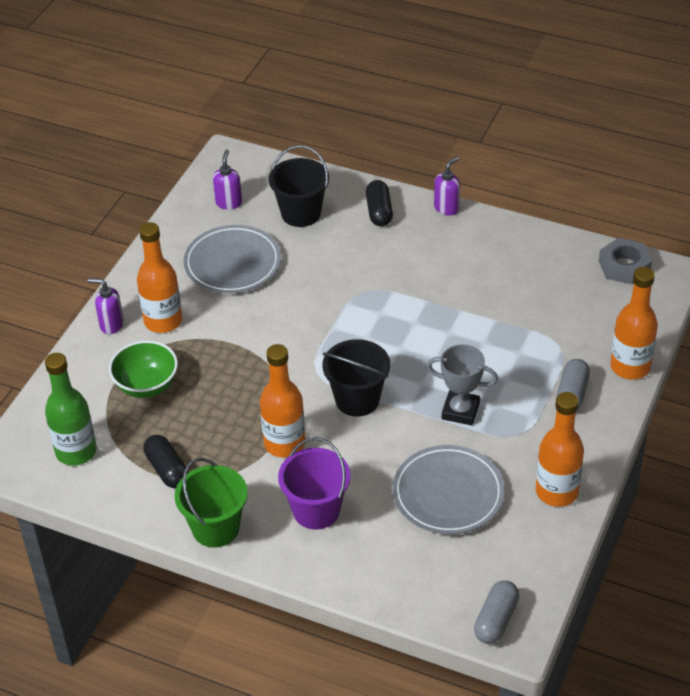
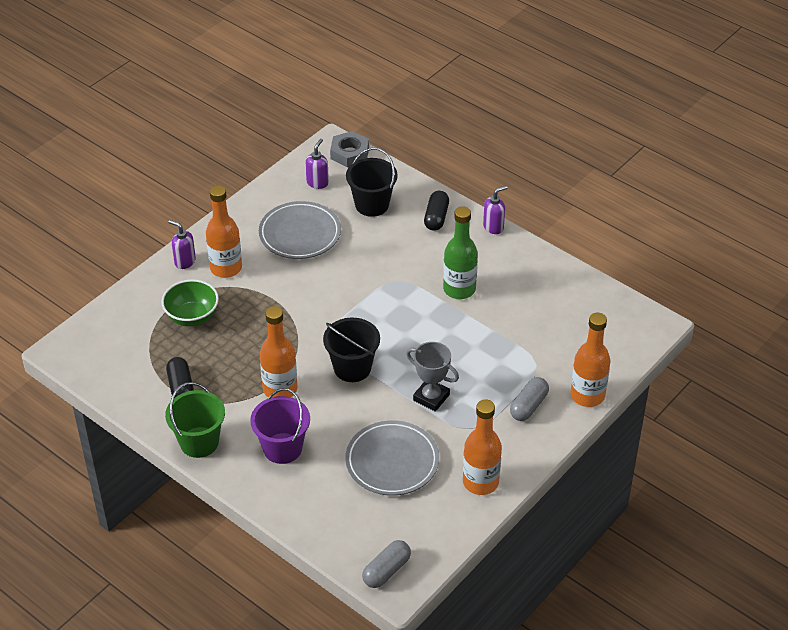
camera: 15 degrees right, 0 degrees up
(76, 451) = (117, 356): green bottle -> green bottle (459, 289)
(624, 266) = (621, 310): grey nut -> grey nut (349, 153)

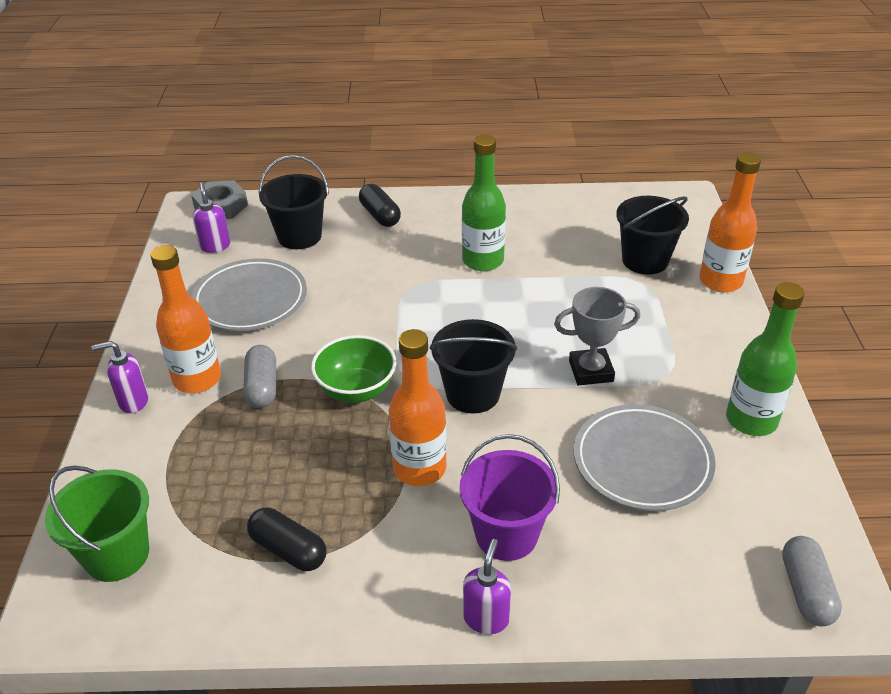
camera: 40 degrees left, 5 degrees down
(192, 317) = (211, 456): green bowl -> green bowl (356, 390)
(199, 442) = (393, 604): green bucket -> green bucket (117, 555)
(480, 482) = (751, 420): orange bottle -> green bottle
(493, 227) = (445, 196): purple soap dispenser -> purple soap dispenser (486, 618)
(528, 406) = (687, 321): grey capsule -> grey capsule (262, 387)
(559, 352) = (645, 260): none -> black bucket

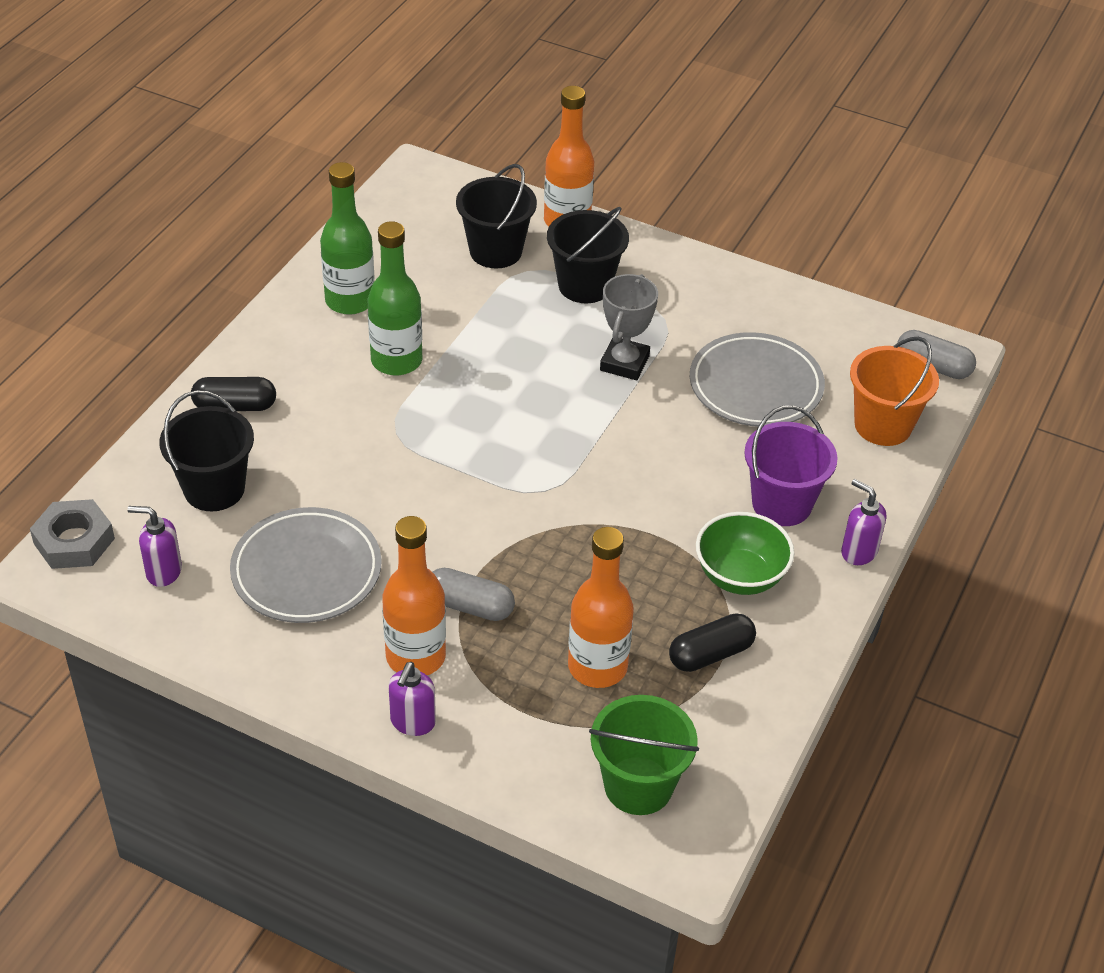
camera: 65 degrees left, 5 degrees up
(356, 390) = (529, 534): green bowl -> green bowl (740, 576)
(419, 468) = (669, 529): orange bottle -> orange bottle (597, 667)
(473, 394) = (597, 454): black bucket -> black bucket (585, 285)
(678, 577) = (883, 425): none -> orange bucket
(751, 420) = (753, 300): green bottle -> green bottle (350, 301)

